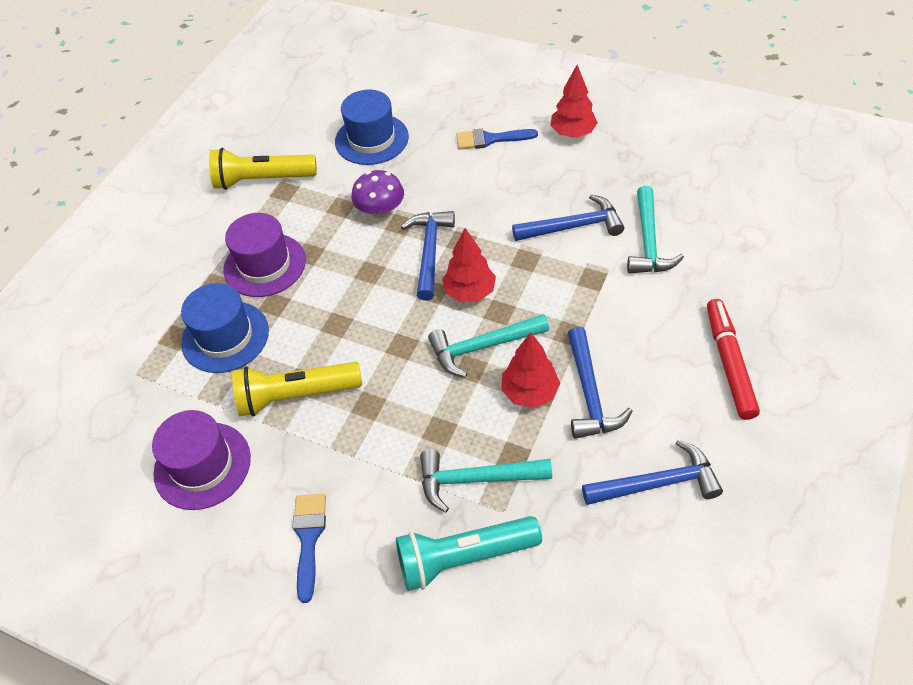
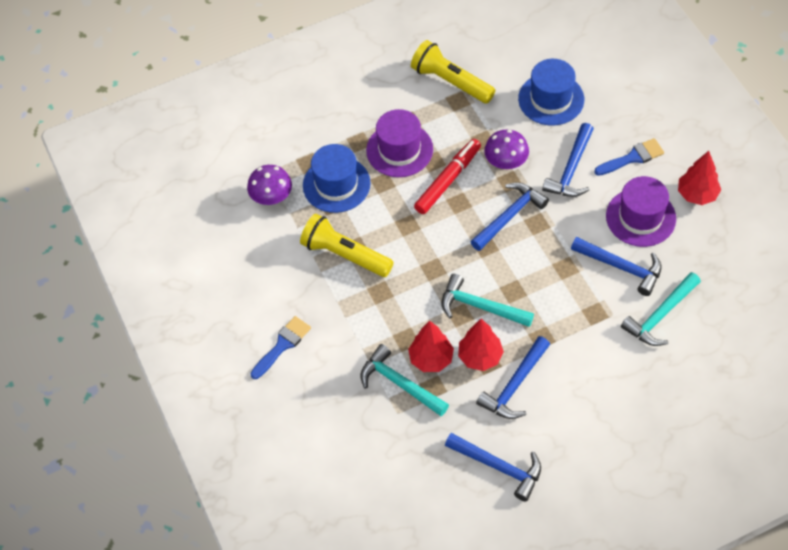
camera: 40 degrees right, 5 degrees up
(160, 395) = (271, 196): none -> purple mushroom
(202, 465) = (261, 259): purple hat -> purple hat (640, 217)
(447, 180) = (571, 169): none -> blue hammer
(464, 558) = (353, 421): turquoise flashlight -> none
(470, 292) = (507, 264): red tree -> red tree (431, 359)
(490, 139) = (633, 157): blue brush -> blue brush turned 120 degrees clockwise
(729, 363) = (621, 434): red marker -> red marker (448, 180)

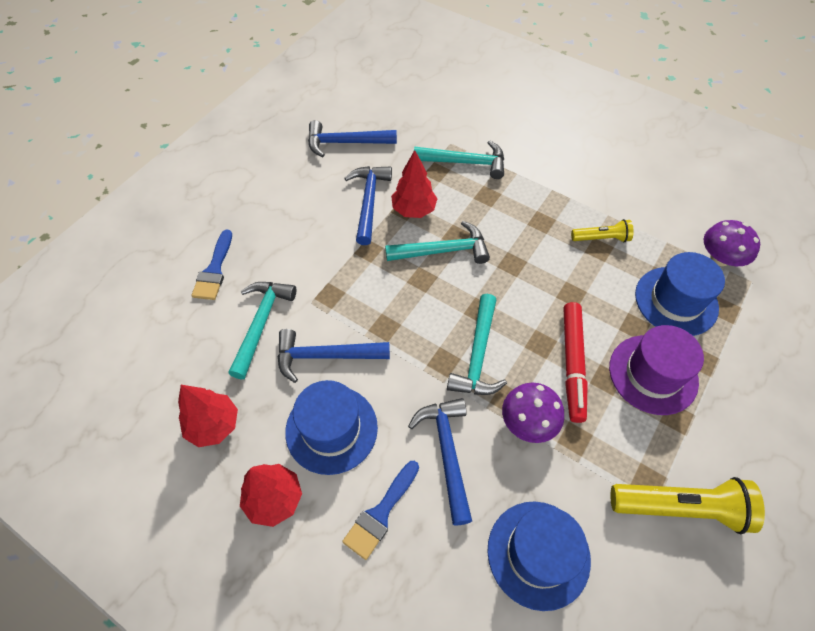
camera: 145 degrees right, 0 degrees up
(282, 345) = (581, 148): blue brush -> blue brush (214, 270)
(345, 255) = (601, 238): yellow flashlight -> yellow flashlight, size x0.56
(431, 359) = (454, 190): red tree -> red tree (213, 425)
(509, 216) = (478, 355): blue hammer -> turquoise hammer
(640, 217) = (331, 429): purple hat -> blue hat

